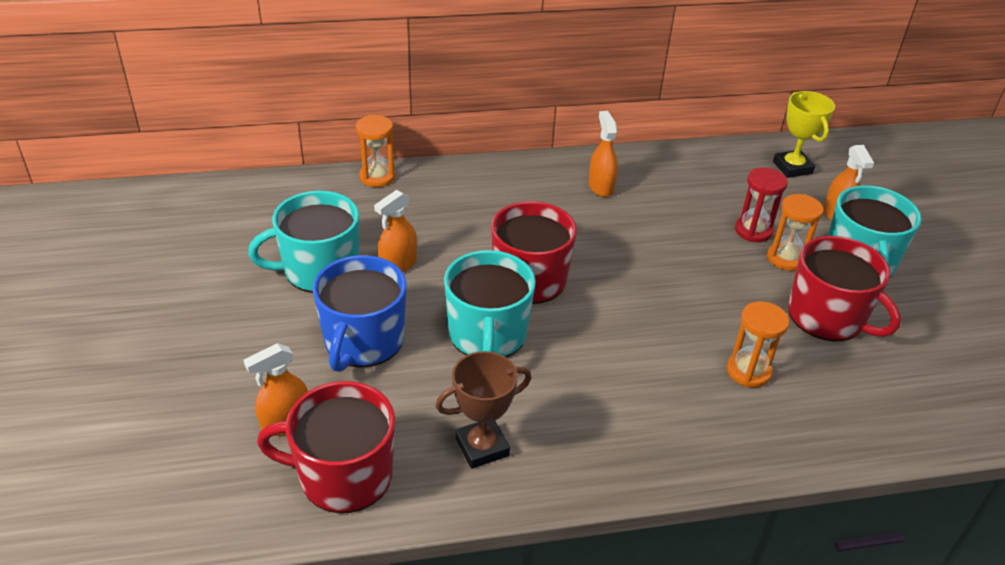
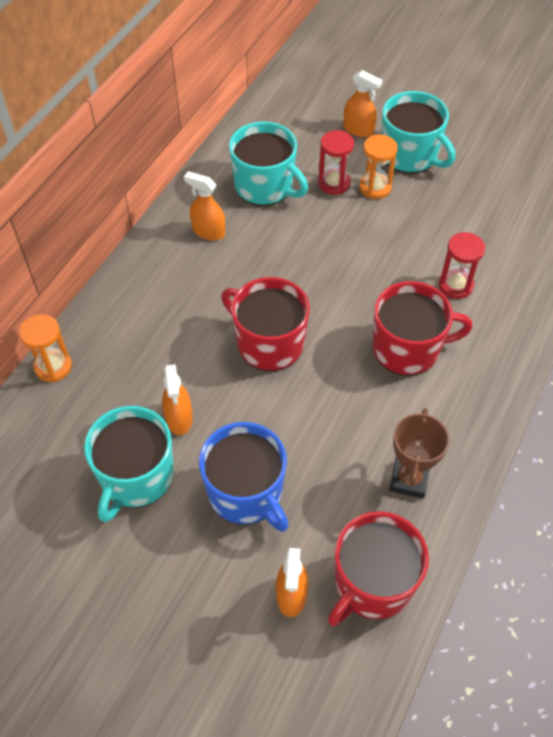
camera: 50 degrees left, 15 degrees up
(487, 335) = (306, 408): turquoise mug -> turquoise mug (265, 186)
(748, 371) = (455, 285): orange hourglass -> red hourglass
(792, 168) = (291, 113): yellow trophy -> none
(827, 317) = (443, 209): red mug -> red mug (407, 348)

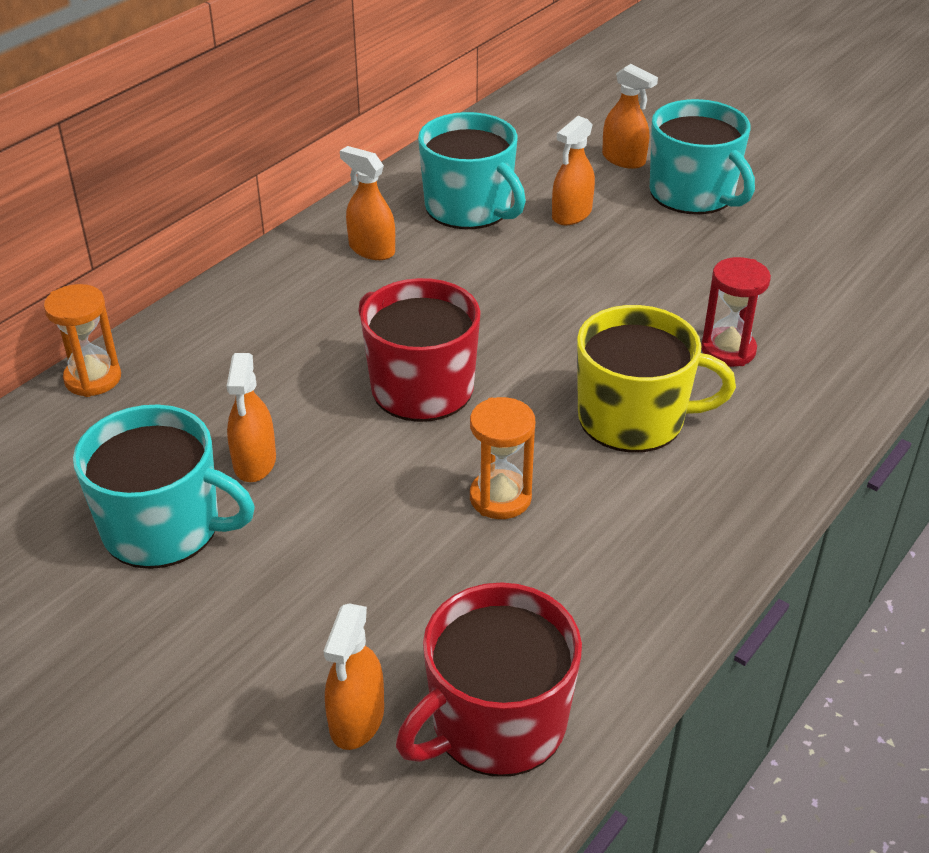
camera: 10 degrees right, 15 degrees down
(136, 477) = (164, 527): turquoise mug -> turquoise mug turned 105 degrees counterclockwise
(246, 493) = (327, 570): blue mug -> none
(334, 183) = (571, 214): red hourglass -> orange spray bottle
(375, 188) = (631, 225): orange hourglass -> orange hourglass (500, 498)
(407, 348) = (634, 418): red mug -> yellow mug
(409, 479) = (593, 587): brown trophy -> none

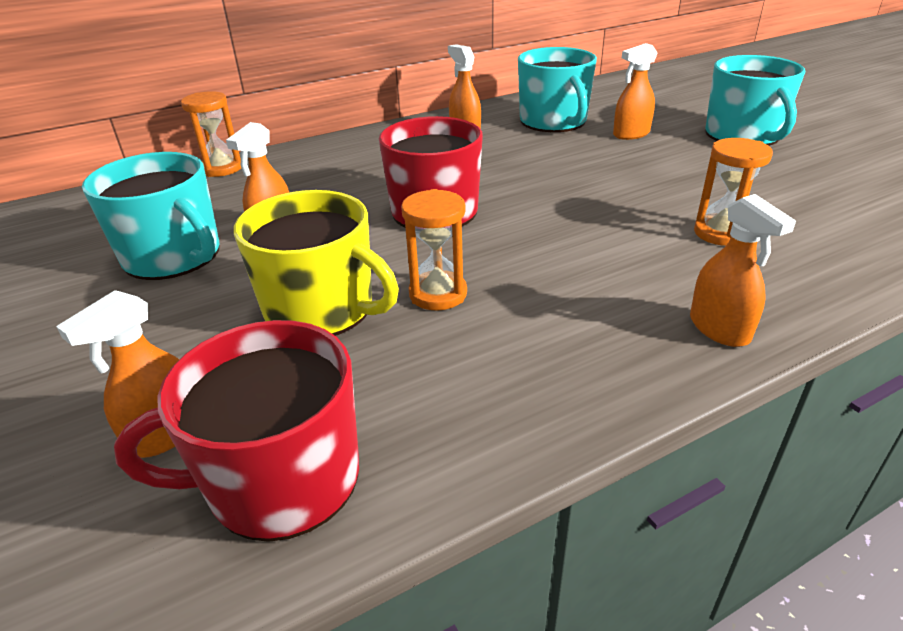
camera: 25 degrees right, 5 degrees down
(624, 159) = (694, 111): orange spray bottle -> orange spray bottle (719, 328)
(634, 418) = (599, 263): yellow mug -> yellow mug (322, 308)
(728, 350) = (720, 233): red hourglass -> orange hourglass

